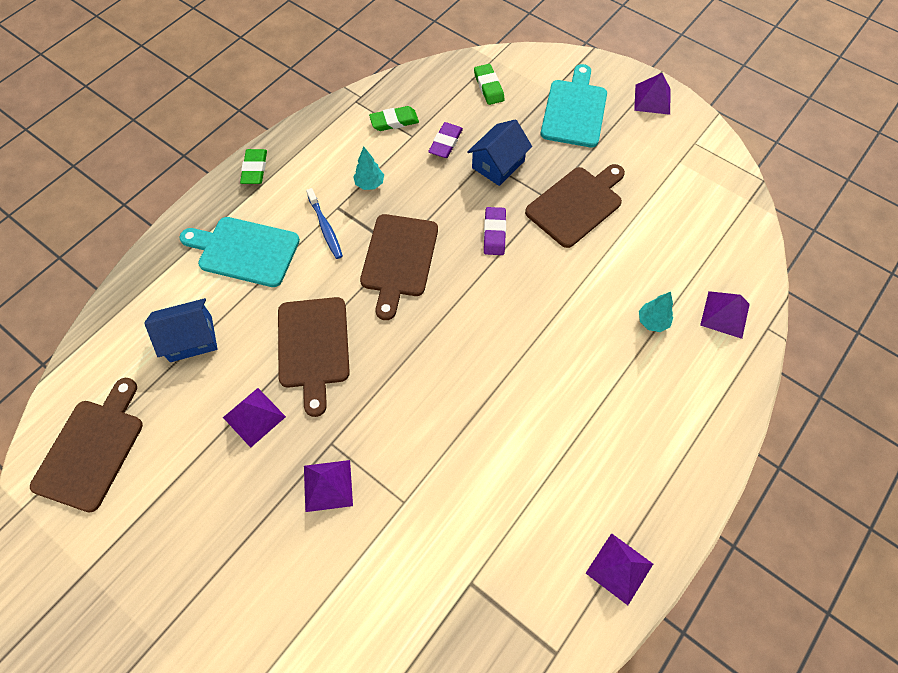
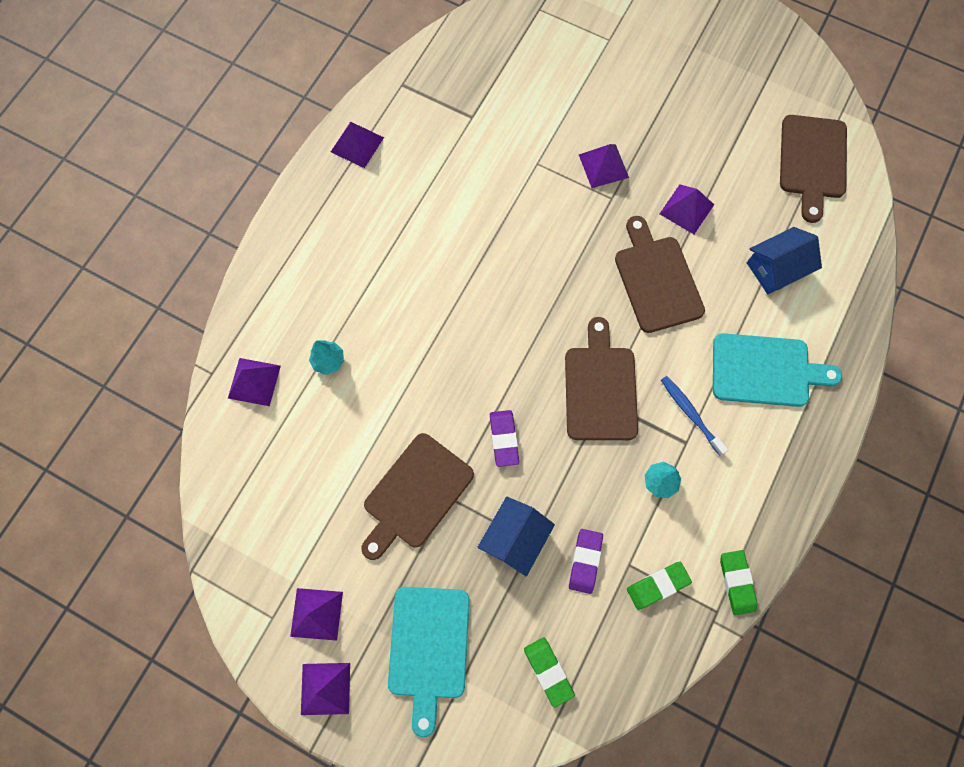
camera: 170 degrees right, 10 degrees up
(254, 169) = (800, 479): green eraser -> green eraser (736, 582)
(660, 140) = (316, 614): none -> purple pyramid

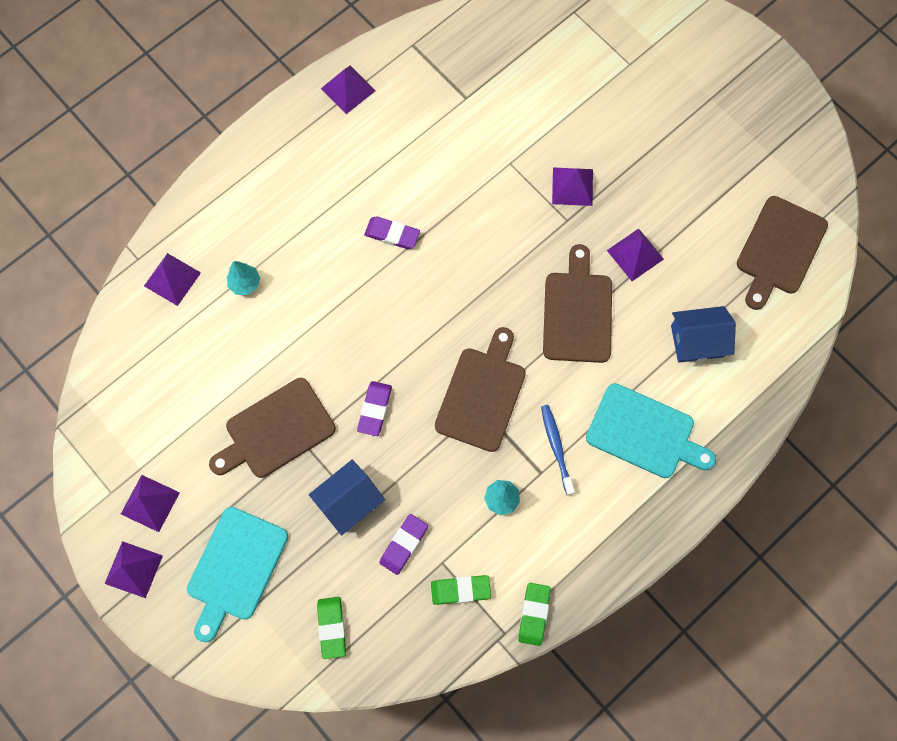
camera: 20 degrees right, 0 degrees up
(453, 266) = (392, 234): none -> purple eraser

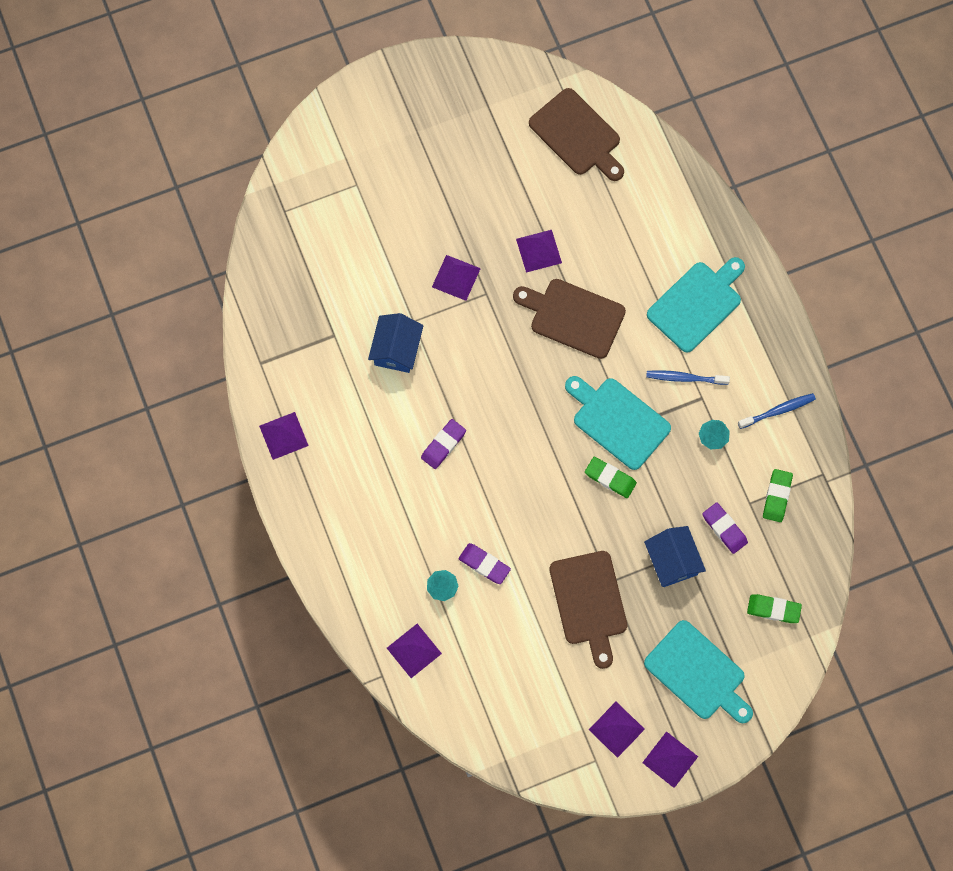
camera: 70 degrees left, 0 degrees up
(374, 409) = (599, 513): purple eraser -> purple eraser (484, 564)
(482, 394) = (618, 421): brown cutting board -> turquoise cutting board
(534, 614) = (815, 446): green eraser -> green eraser (610, 478)
(558, 559) = (778, 411): none -> blue toothbrush
(697, 341) = (633, 232): blue house -> blue house (396, 349)

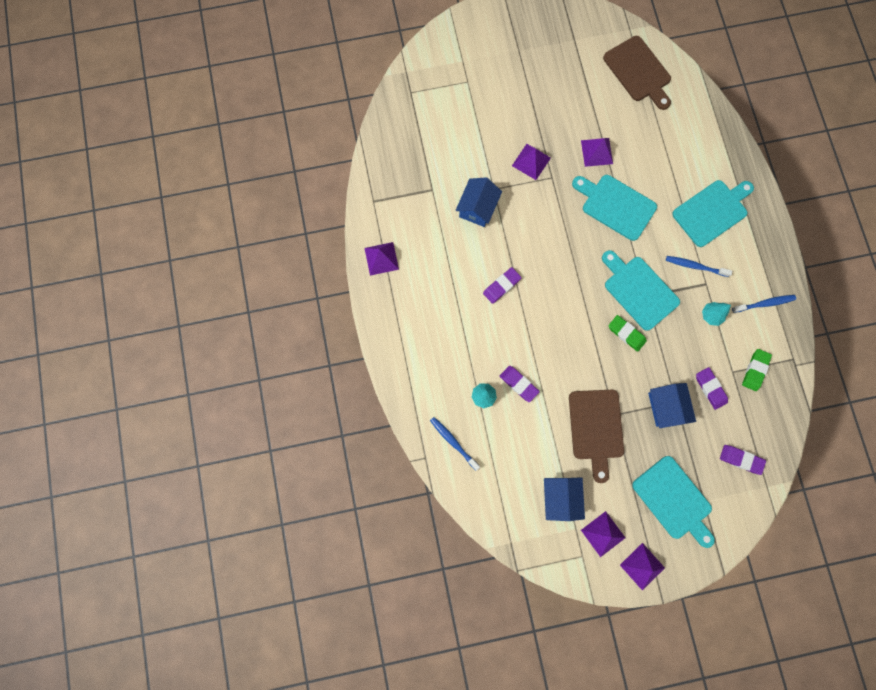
camera: 10 degrees right, 5 degrees up
(414, 650) = (453, 442): purple pyramid -> blue toothbrush
(557, 694) = (560, 497): none -> blue house
(573, 317) = (615, 206): brown cutting board -> turquoise cutting board
(773, 609) = (741, 459): green eraser -> purple eraser

